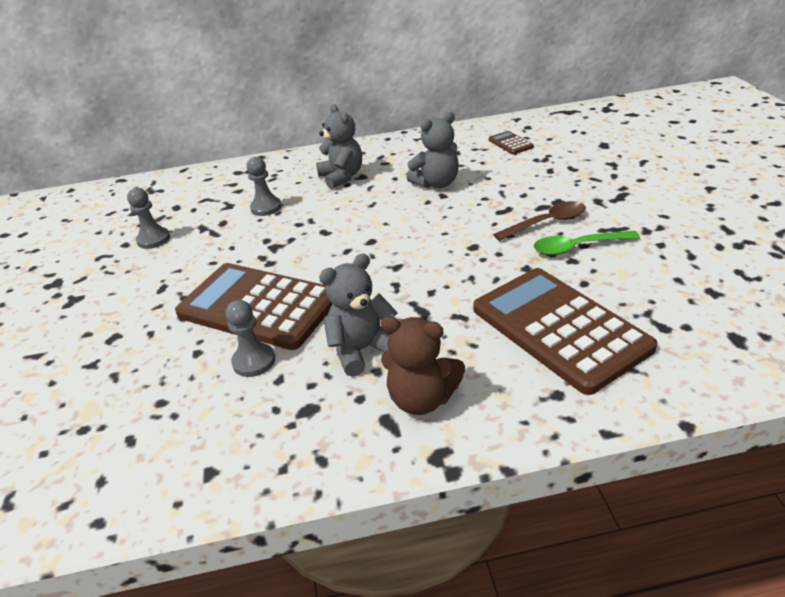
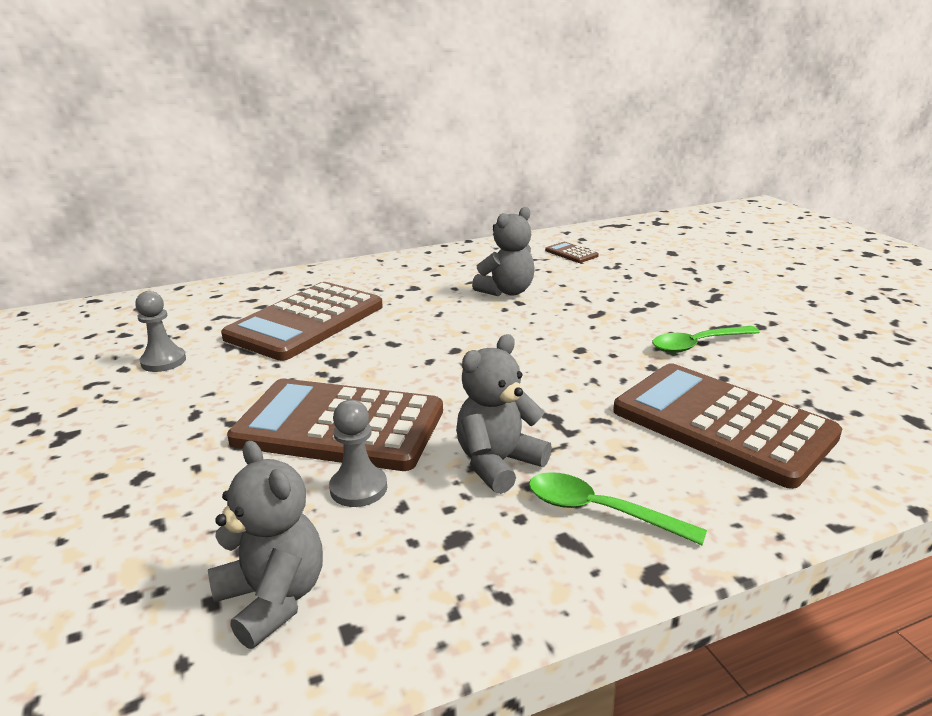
camera: 15 degrees left, 10 degrees down
(266, 207) = (306, 322): grey pawn -> brown calculator
(342, 177) = (389, 289): grey teddy bear -> grey teddy bear (273, 599)
(421, 399) = (599, 511): brown teddy bear -> green spoon
(546, 223) = (650, 323): brown spoon -> none

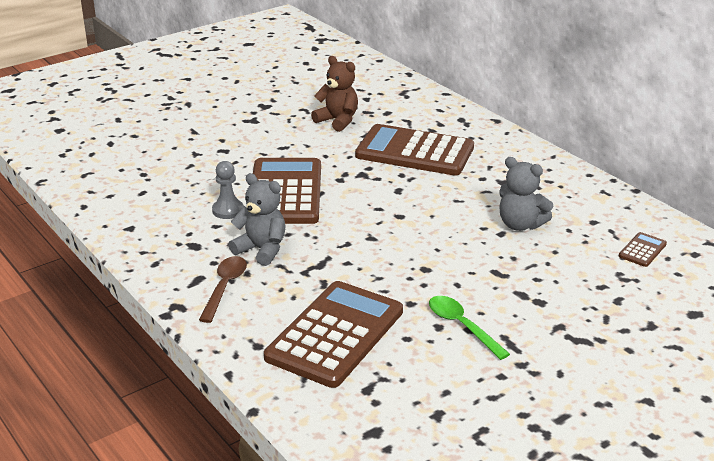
camera: 75 degrees right, 5 degrees up
(163, 361) = (337, 121): grey pawn -> brown teddy bear
(273, 599) = (146, 206): grey teddy bear -> none
(599, 511) = (225, 287): green spoon -> brown spoon

